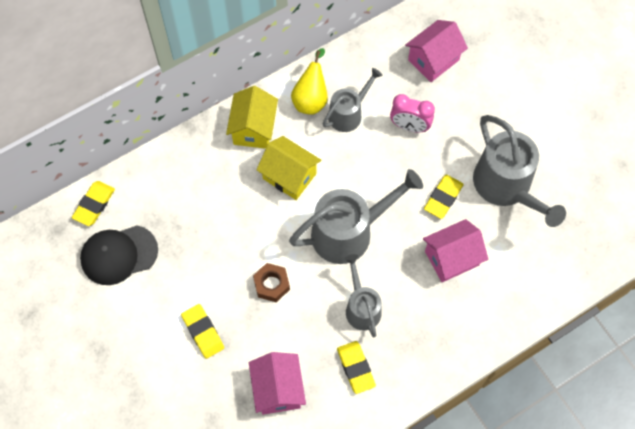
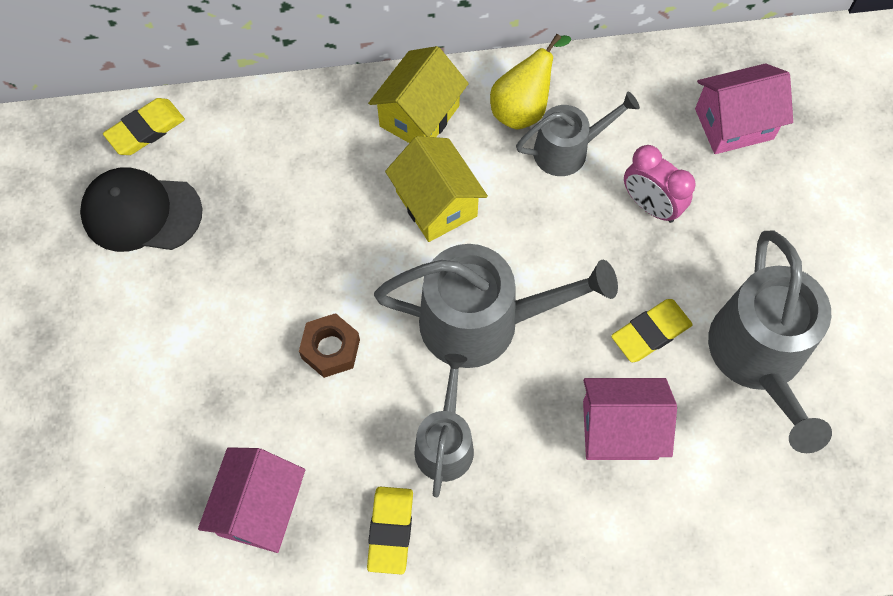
camera: 25 degrees right, 0 degrees up
(203, 332) = (197, 374): yellow eraser -> none

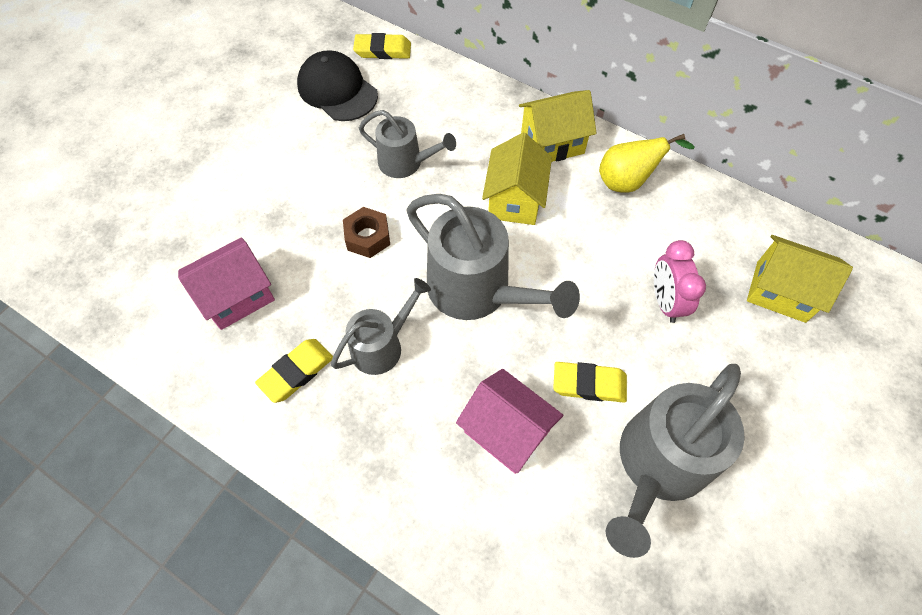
camera: 40 degrees right, 5 degrees down
(567, 150) = (635, 227): grey watering can -> grey watering can (405, 163)
(734, 124) = (780, 291): pink house -> yellow house

